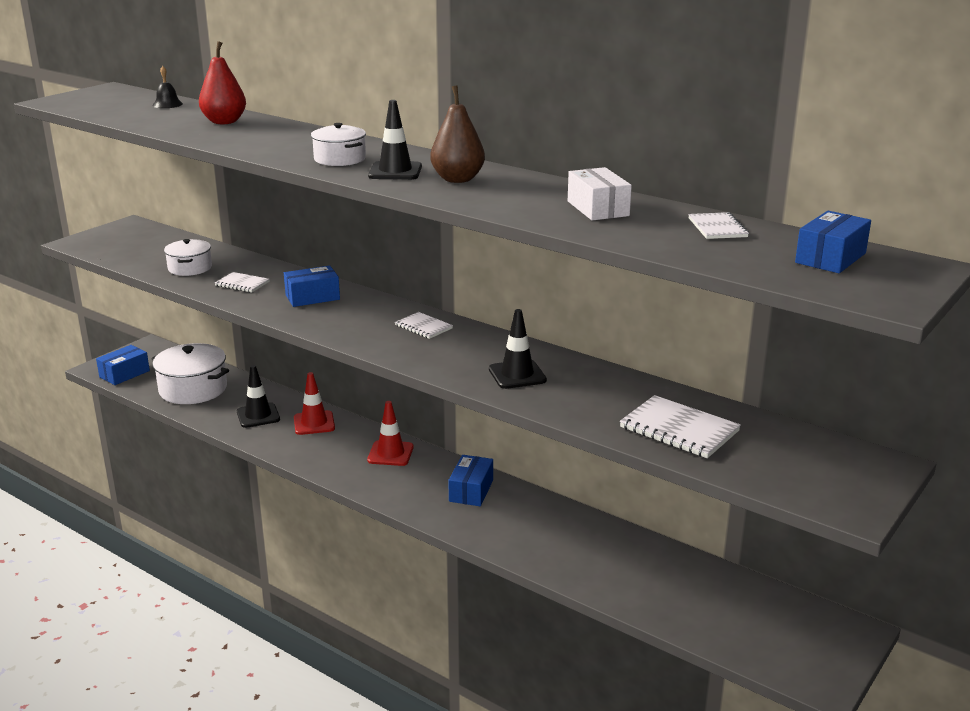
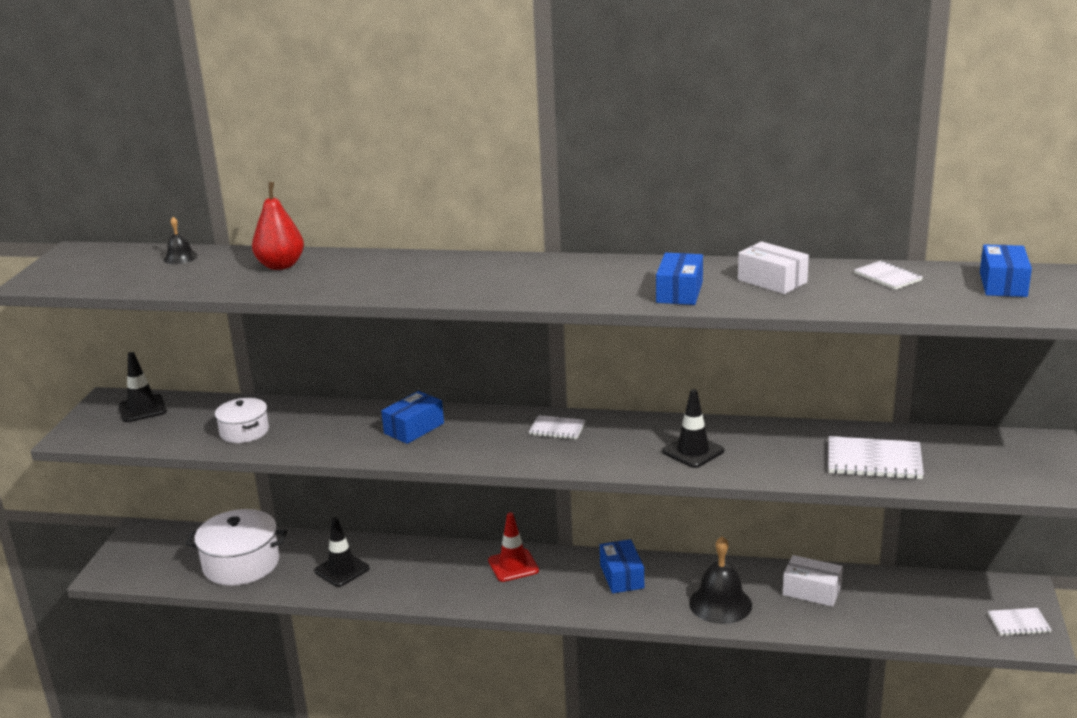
camera: 25 degrees left, 0 degrees up
(124, 374) = (144, 571): blue box -> blue box (679, 292)
(242, 284) = (323, 434): white notebook -> white notebook (1019, 623)
(314, 423) = (407, 559): red traffic cone -> none
(339, 159) = (469, 282): white pot -> none
(395, 171) = (543, 284): black traffic cone -> black traffic cone (142, 409)
(458, 179) = (612, 279): brown pear -> none
(534, 541) = (720, 604): none -> black bell
(631, 559) = (811, 591): none -> white box

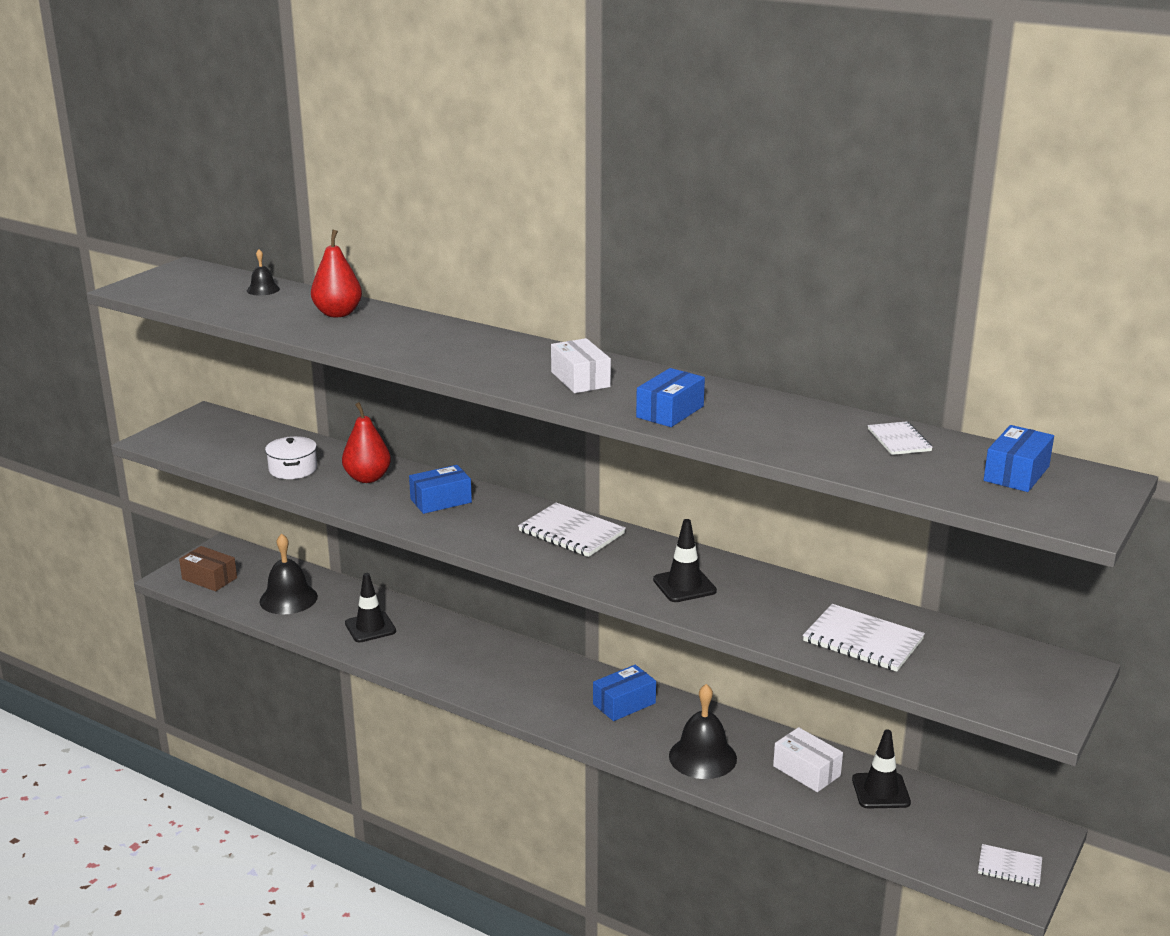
camera: 20 degrees right, 0 degrees up
(142, 409) = (225, 429): black traffic cone -> black traffic cone (880, 791)
(146, 564) = (209, 578): none -> brown box
(241, 563) = (288, 599): white pot -> black bell
(326, 423) = (367, 478): none -> red pear
(513, 565) = (528, 665): red traffic cone -> none
(557, 429) = (571, 532): white notebook -> white notebook, size x1.70
(622, 576) = (624, 703): blue box -> blue box turned 45 degrees clockwise
(772, 281) = (774, 420): white box -> white box (580, 379)

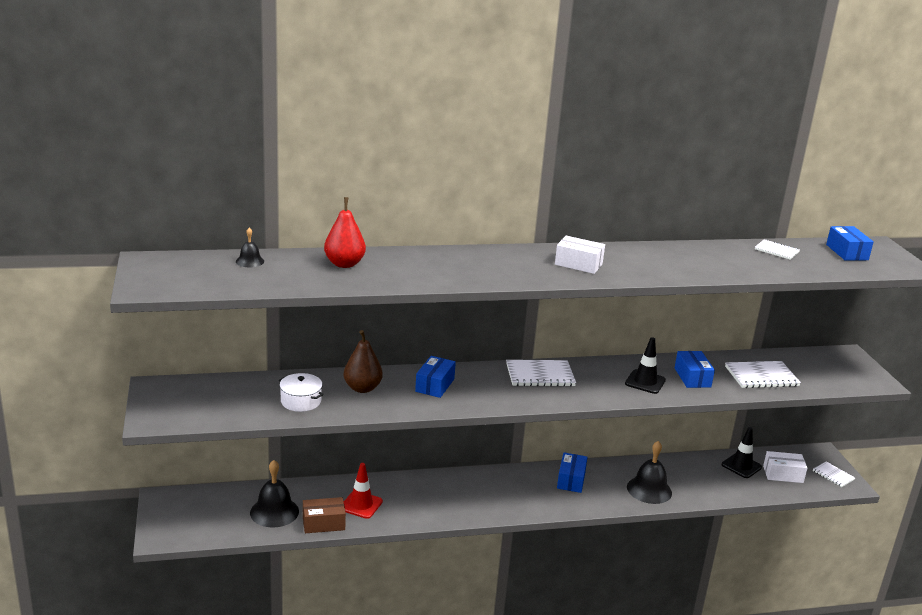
camera: 45 degrees left, 0 degrees up
(209, 578) = (191, 524): brown box -> brown box (323, 523)
(367, 478) = (362, 388): red pear -> brown pear
(370, 627) = (361, 505): black traffic cone -> red traffic cone
(670, 412) = (659, 269): blue box -> blue box (692, 377)
(806, 771) = (700, 472): white box -> white box (783, 474)
(1009, 867) = (833, 475): white notebook -> white notebook turned 75 degrees clockwise

